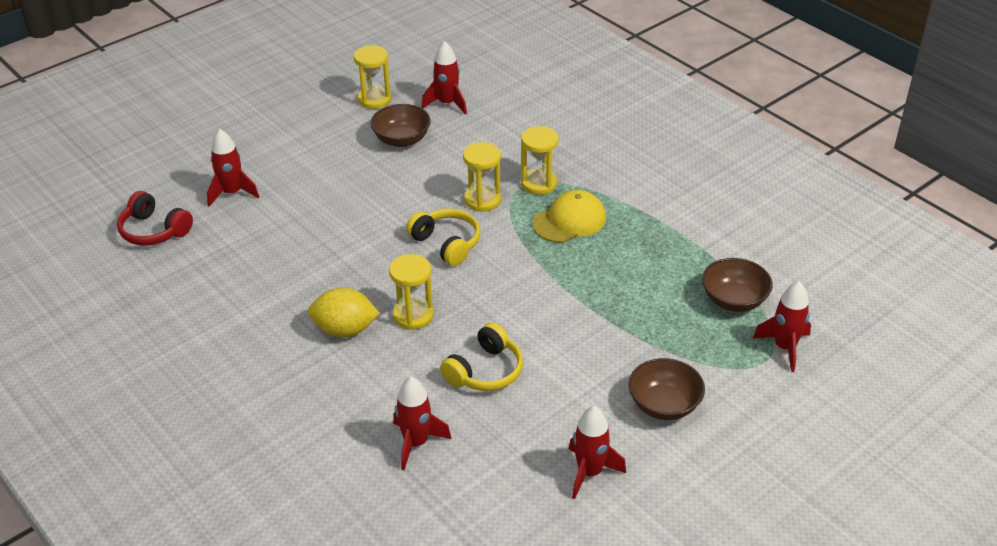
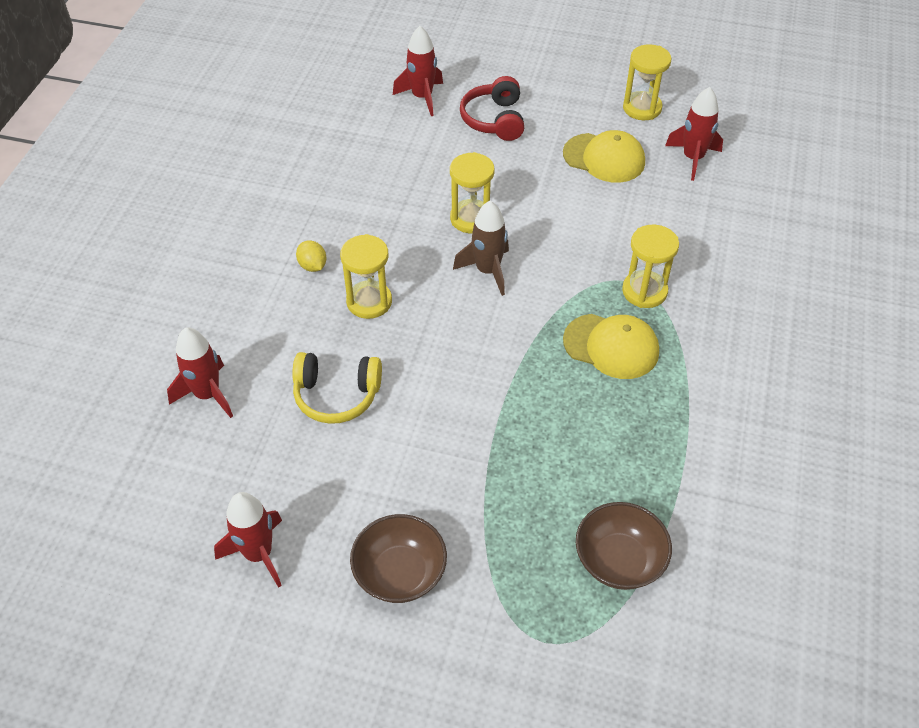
camera: 55 degrees right, 10 degrees up
(154, 230) = (334, 83): red headphones -> red headphones (494, 120)
(345, 330) = (312, 266): yellow lemon -> yellow lemon, size x0.54
(401, 139) = (604, 158): brown bowl -> yellow cap
(446, 243) = (487, 271): yellow headphones -> brown rocket
(482, 200) = (576, 262): yellow hourglass -> yellow hourglass (471, 218)
(784, 347) = (583, 652): red rocket -> none

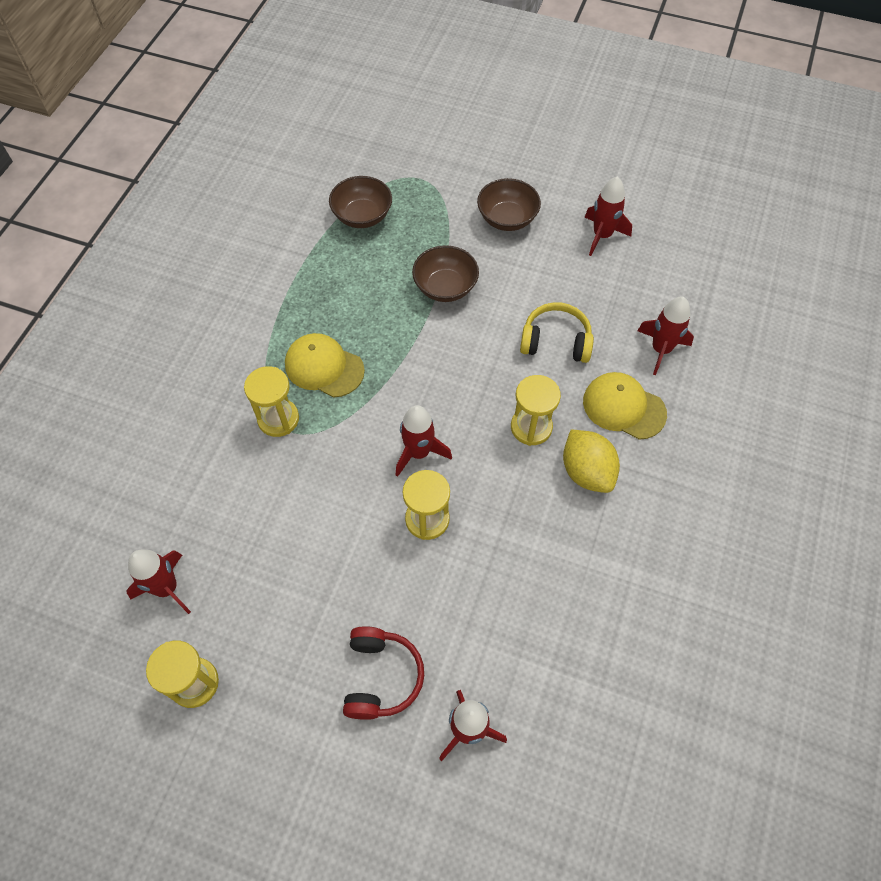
camera: 175 degrees left, 10 degrees up
(312, 266) = (586, 472): yellow lemon -> yellow lemon, size x1.85
(481, 456) = (445, 287): none -> brown bowl
(487, 271) = (419, 452): brown rocket -> red rocket
(604, 158) = (266, 597): yellow cap -> yellow cap (623, 407)

